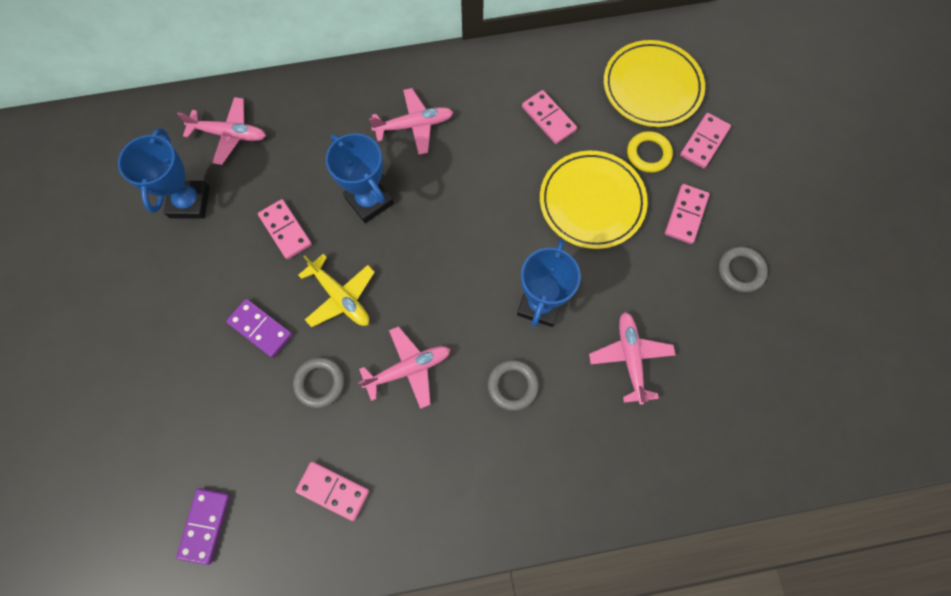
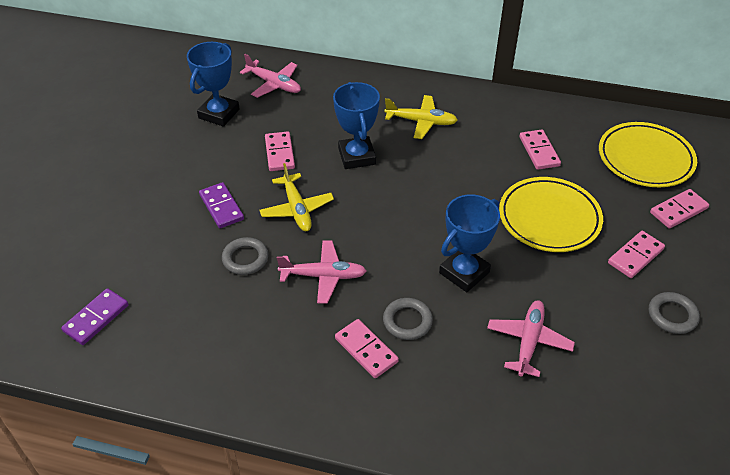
camera: 25 degrees right, 25 degrees down
(333, 491) = (210, 336): pink domino -> pink domino (366, 350)
(414, 125) = (421, 122): pink plane -> yellow plane
(648, 154) = (620, 202): yellow ring -> none

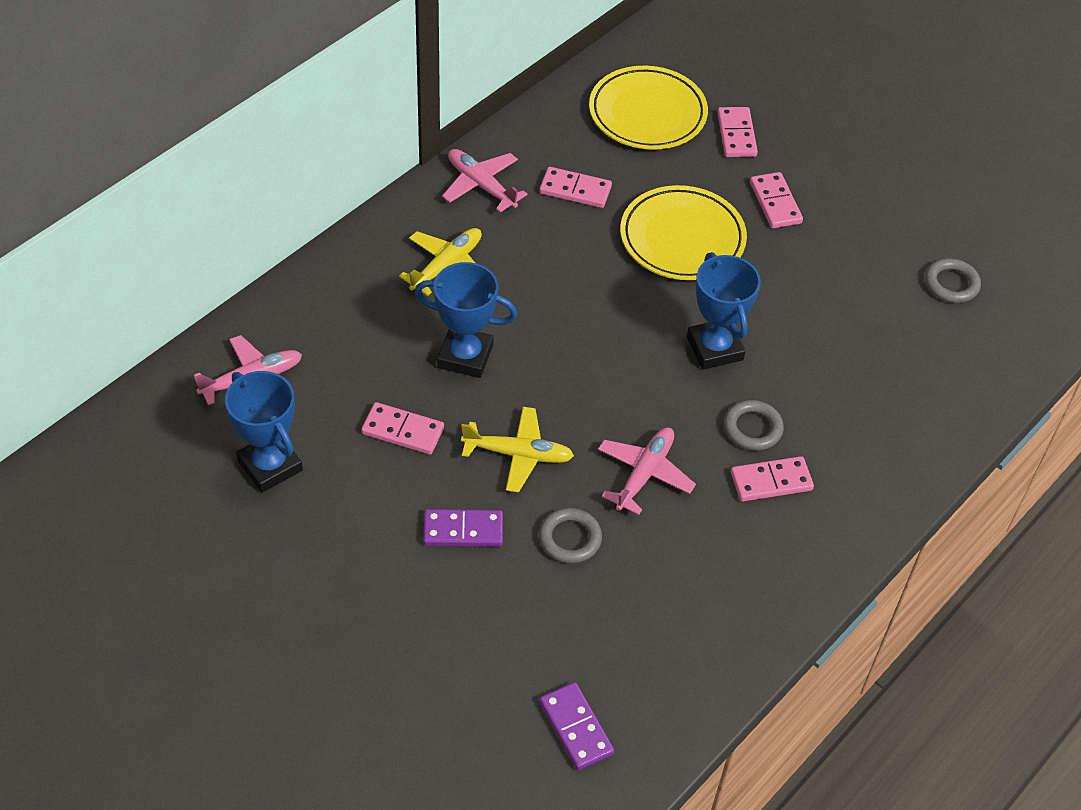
camera: 65 degrees left, 5 degrees up
(528, 341) = (833, 344): pink plane -> pink plane (481, 185)
(672, 315) = (862, 221): grey ring -> grey ring (951, 284)

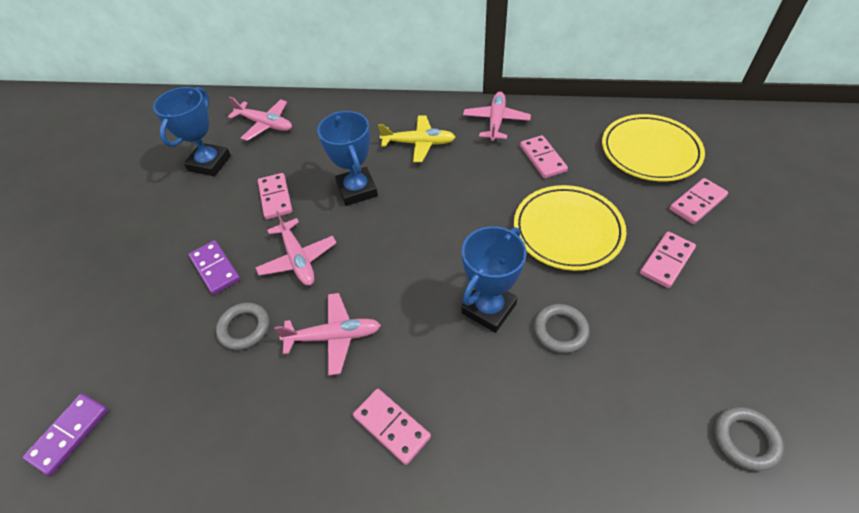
camera: 60 degrees right, 0 degrees up
(518, 454) = (298, 259): yellow plane -> pink plane
(752, 428) = (434, 380): grey ring -> grey ring (560, 330)

